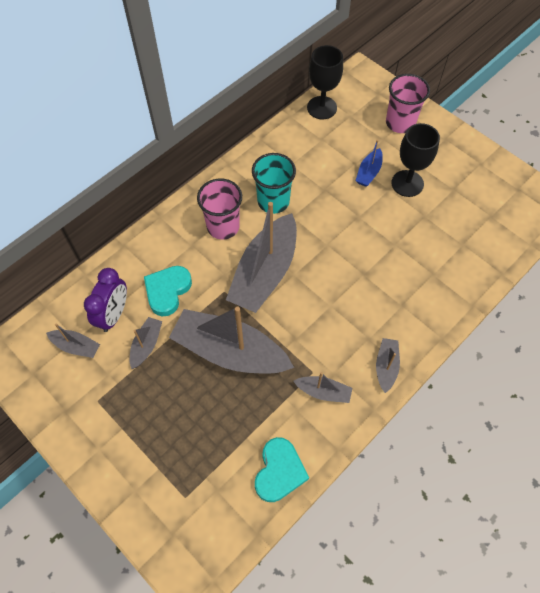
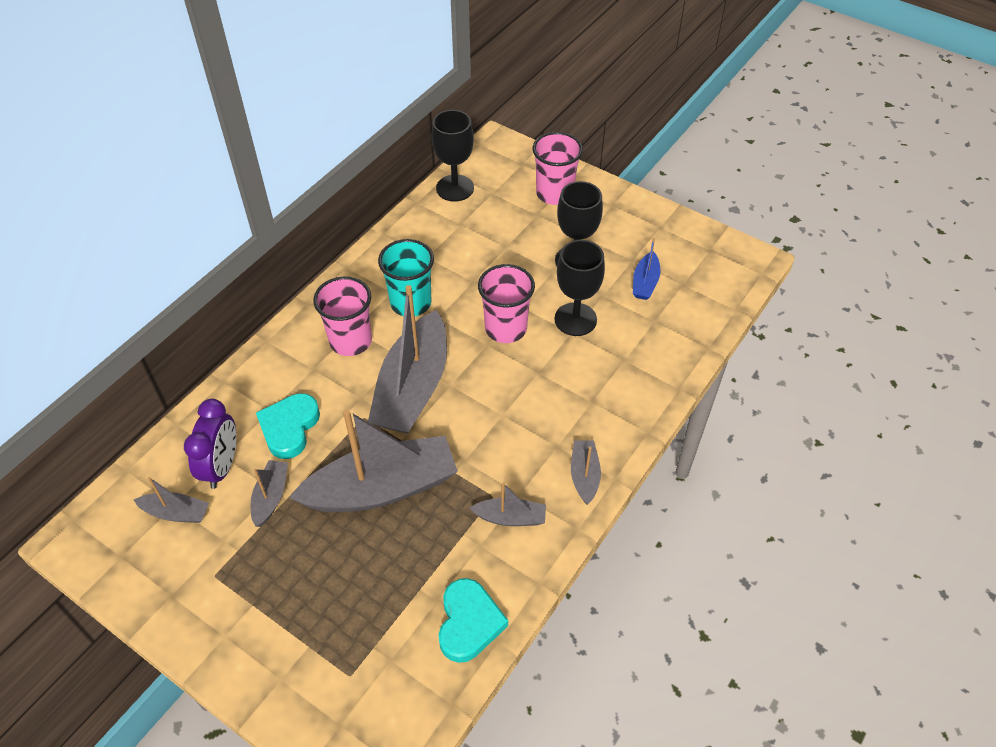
camera: 10 degrees left, 10 degrees down
(230, 351) = (382, 488): grey boat -> grey boat turned 150 degrees clockwise
(343, 233) = (505, 328): none -> pink cup
(368, 172) = (525, 254): blue boat -> blue boat (645, 282)
(400, 234) = (575, 319): none -> black goblet

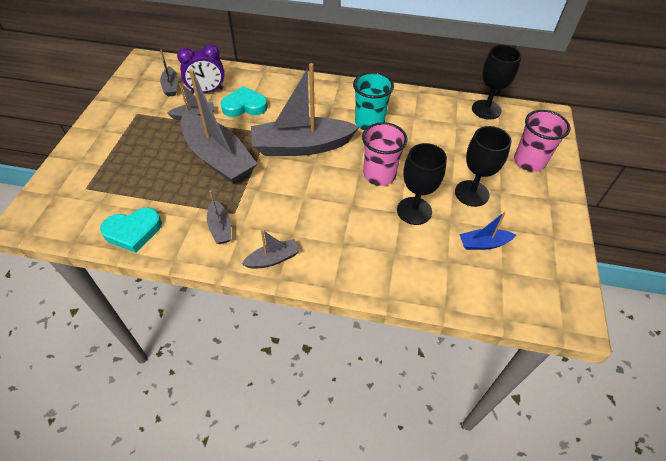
camera: 65 degrees right, 0 degrees up
(350, 341) = (322, 107): pink cup -> none

